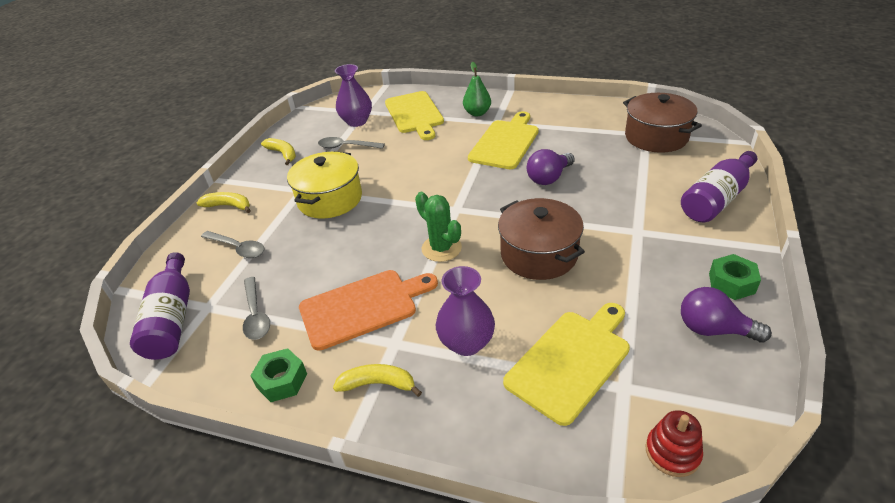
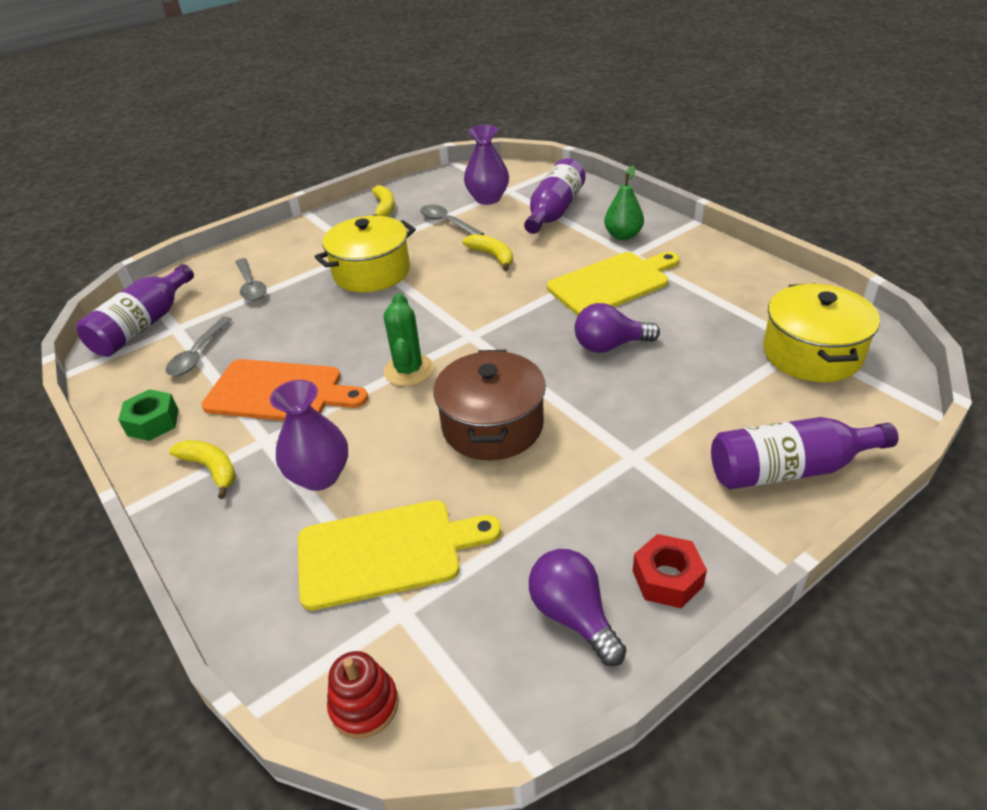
camera: 35 degrees right, 0 degrees up
(228, 206) = (287, 242): yellow banana -> yellow banana (492, 256)
(414, 114) = (554, 211): yellow cutting board -> purple bottle
(656, 137) = (812, 353): brown pot -> yellow pot
(731, 283) = (667, 578): green nut -> red nut

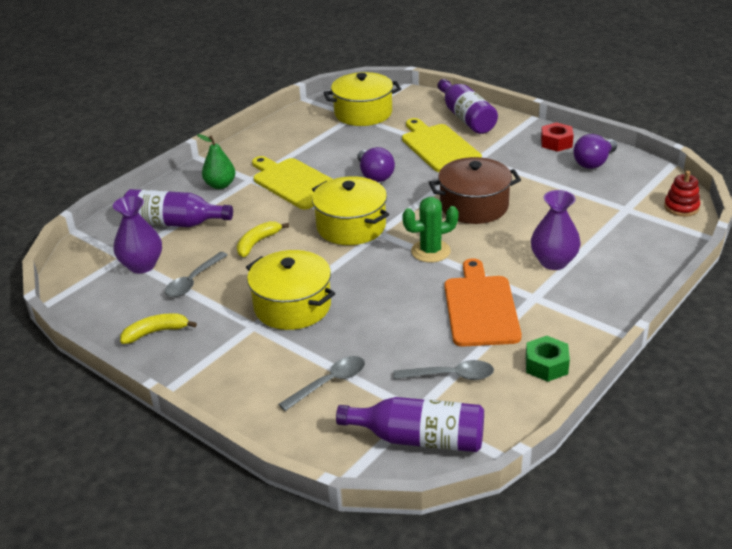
camera: 105 degrees left, 5 degrees down
(211, 469) = (575, 312): yellow banana -> none
(386, 552) = (594, 222): yellow cutting board -> yellow cutting board (439, 147)
(493, 317) = (351, 226): none -> yellow pot

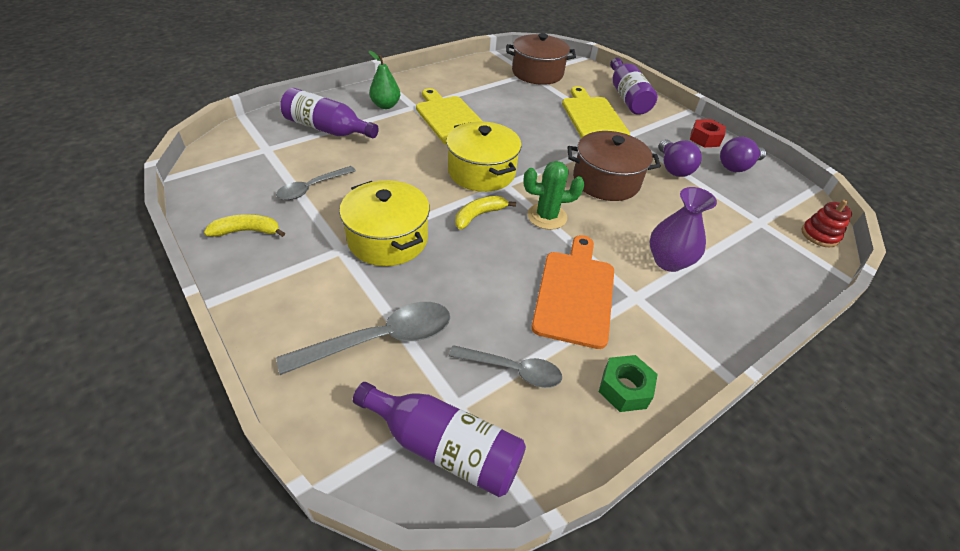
camera: 10 degrees right, 10 degrees up
(142, 265) = (276, 161): purple vase -> none
(257, 243) = (389, 166): yellow banana -> yellow banana (479, 215)
(329, 383) = (380, 339): grey spoon -> grey spoon, size x1.54
(363, 113) = (537, 73): yellow pot -> brown pot
(374, 175) = (524, 129): purple light bulb -> purple light bulb (673, 168)

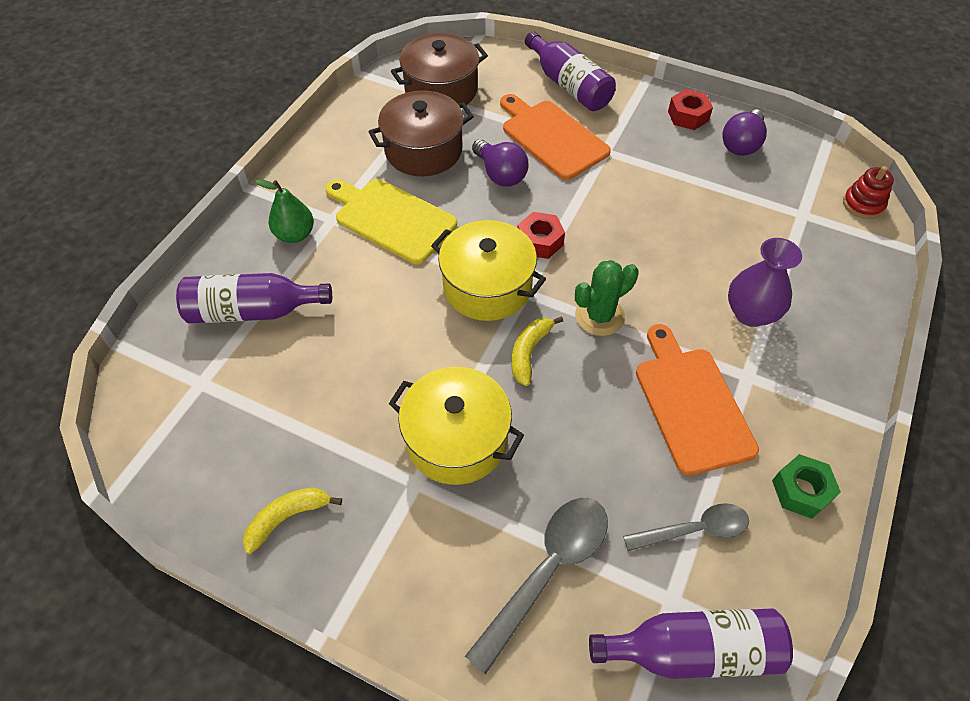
camera: 25 degrees left, 10 degrees up
(312, 188) = (311, 413): grey spoon -> none
(538, 163) = (540, 241): none -> red nut
(593, 117) = (552, 137): yellow cutting board -> orange cutting board
(606, 181) = (626, 232): brown pot -> brown pot (423, 150)
(673, 168) = (682, 178): purple light bulb -> purple light bulb (500, 174)

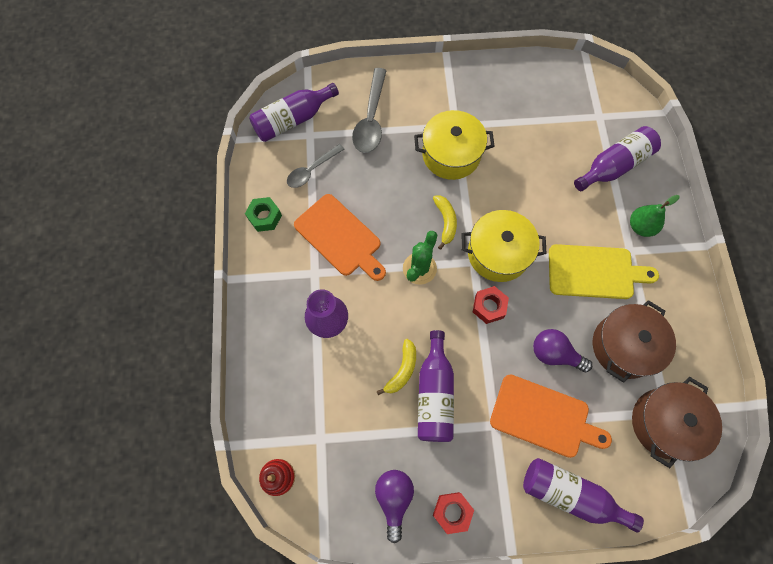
camera: 150 degrees right, 15 degrees up
(287, 518) = (500, 82): yellow banana -> yellow banana (402, 370)
(654, 197) = (434, 394): none -> purple bottle

